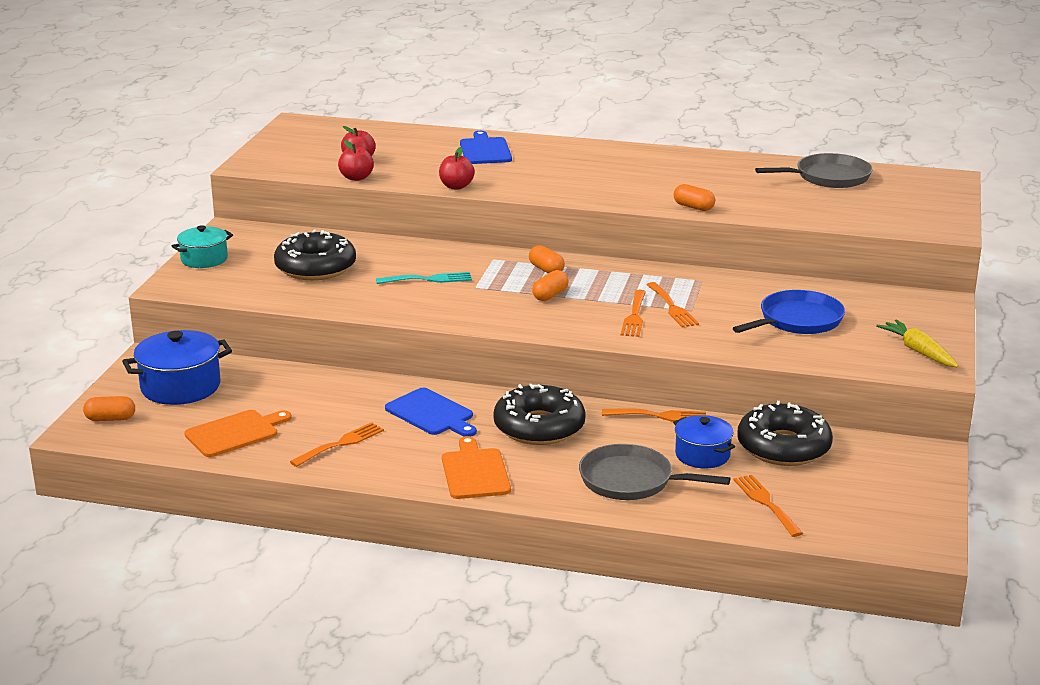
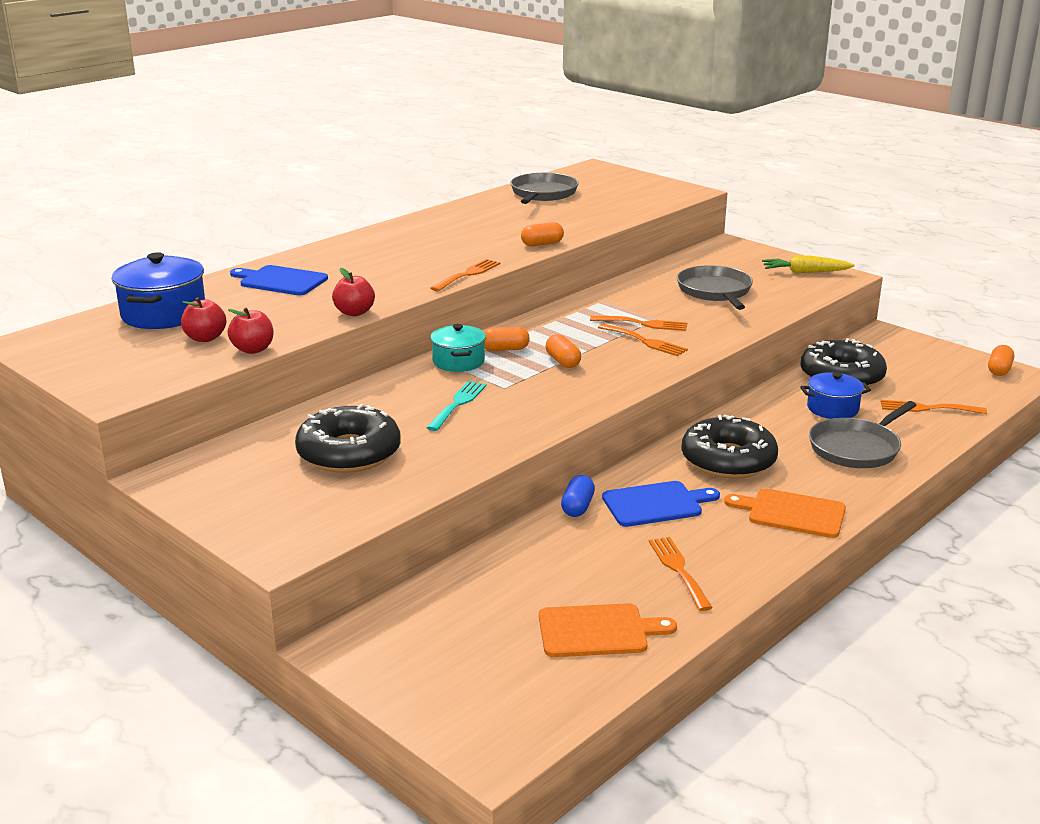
camera: 60 degrees left, 0 degrees up
(110, 419) = (478, 717): orange capsule -> orange capsule (999, 370)
(180, 387) = (443, 643): blue pot -> blue pot (164, 314)
(204, 259) = (229, 513): turquoise pot -> turquoise pot (458, 361)
(235, 433) = (597, 631): orange cutting board -> orange cutting board turned 90 degrees clockwise
(396, 386) = (577, 507): none -> blue capsule
(659, 416) = (751, 405): orange fork -> orange fork (468, 274)
(797, 320) = (715, 291): blue pan -> grey pan

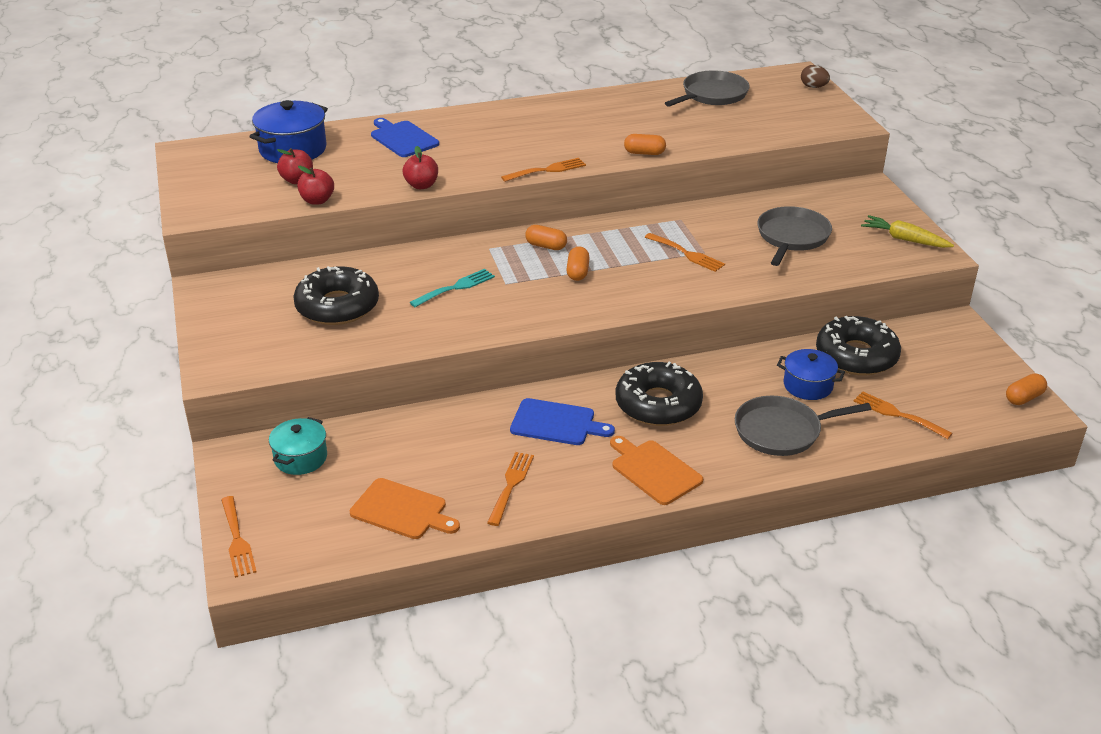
camera: 30 degrees right, 10 degrees up
(458, 361) = (498, 247): turquoise pot -> turquoise pot (300, 458)
(577, 507) = (495, 404): blue capsule -> none
(622, 174) = (813, 87): none -> brown egg
(645, 341) = (667, 272): orange fork -> orange fork (237, 540)

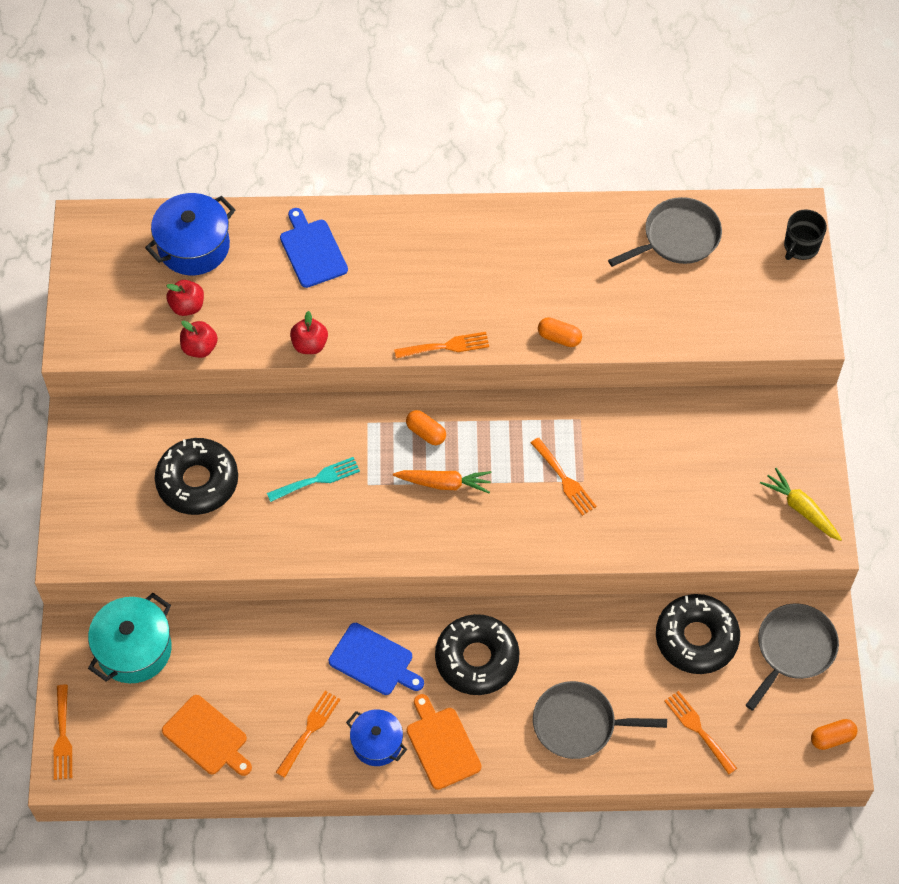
camera: 15 degrees right, 25 degrees up
(300, 458) = (134, 649): turquoise pot -> turquoise pot, size x1.56
(577, 272) = (444, 483): orange capsule -> orange carrot
(792, 237) = (684, 477): grey pan -> grey pan (793, 649)
(808, 385) = (630, 669): blue pot -> blue pot (377, 743)
(813, 87) = (800, 246): brown egg -> black mug

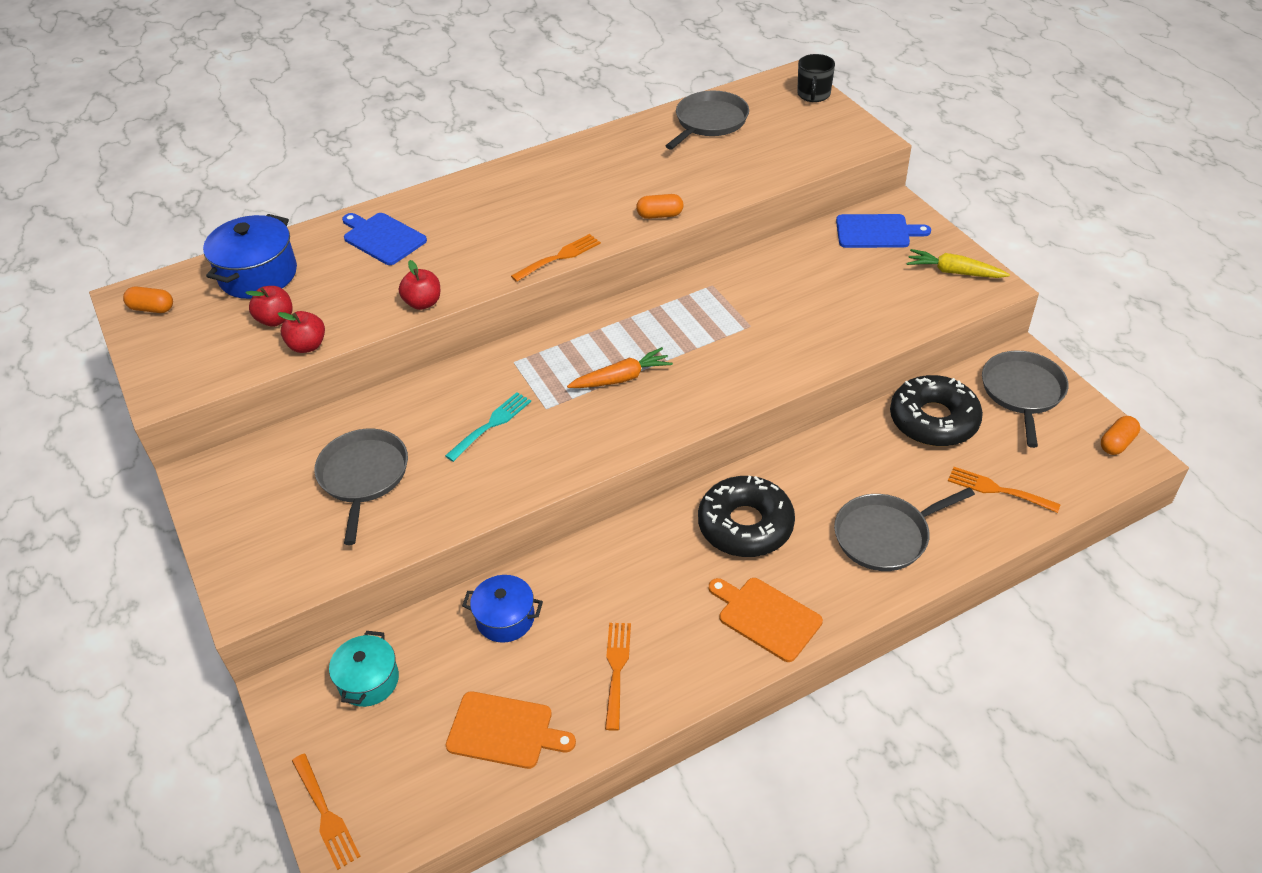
camera: 25 degrees left, 15 degrees down
(134, 649) = (368, 680): turquoise pot -> turquoise pot, size x0.64
(197, 482) = (363, 476): black donut -> grey pan
(374, 661) = (643, 573): blue cutting board -> blue cutting board (876, 231)
(377, 743) = (697, 647): blue pot -> blue pot (505, 618)
(426, 432) = (576, 347): orange capsule -> orange capsule (152, 308)
(564, 479) = (732, 331): orange fork -> none

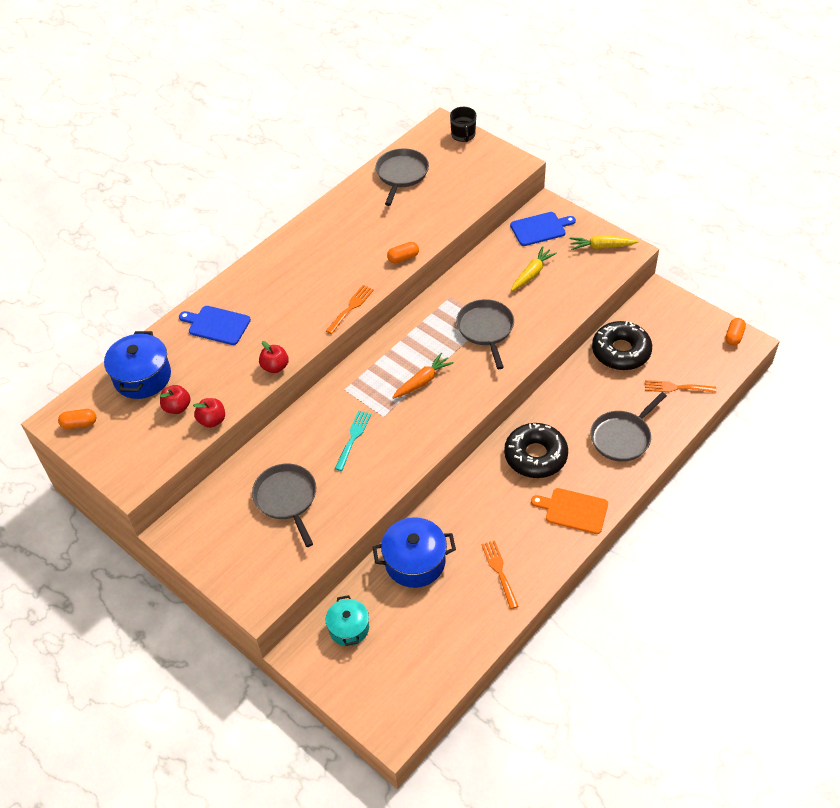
camera: 20 degrees left, 5 degrees up
(326, 814) = (367, 715): orange fork -> none
(504, 731) = (450, 630): orange cutting board -> none
(505, 618) = (415, 562): blue pot -> blue pot, size x1.56
(839, 282) = (532, 273): none -> yellow carrot
(1022, 392) = (667, 317): grey pan -> grey pan (486, 329)

